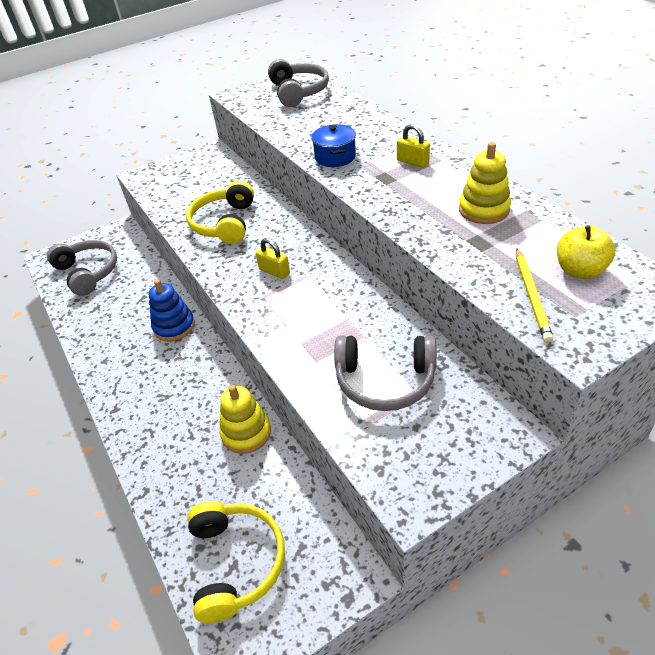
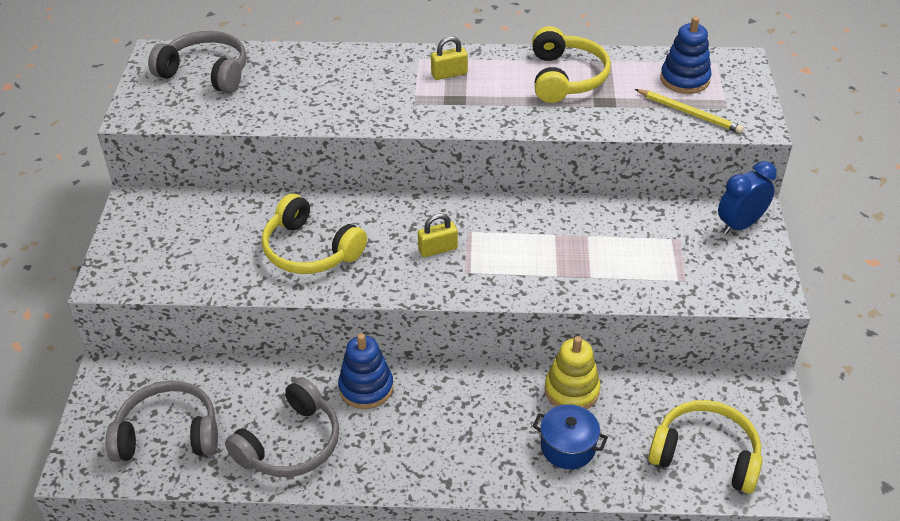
camera: 60 degrees left, 0 degrees up
(335, 157) = (379, 109): blue pot -> blue pot (568, 447)
(385, 380) = (648, 249): grey headphones -> grey headphones (291, 444)
(484, 209) = (566, 77): yellow stacking toy -> yellow headphones
(484, 430) = (740, 225): none -> blue clock
(579, 270) = (684, 79): yellow apple -> blue stacking toy

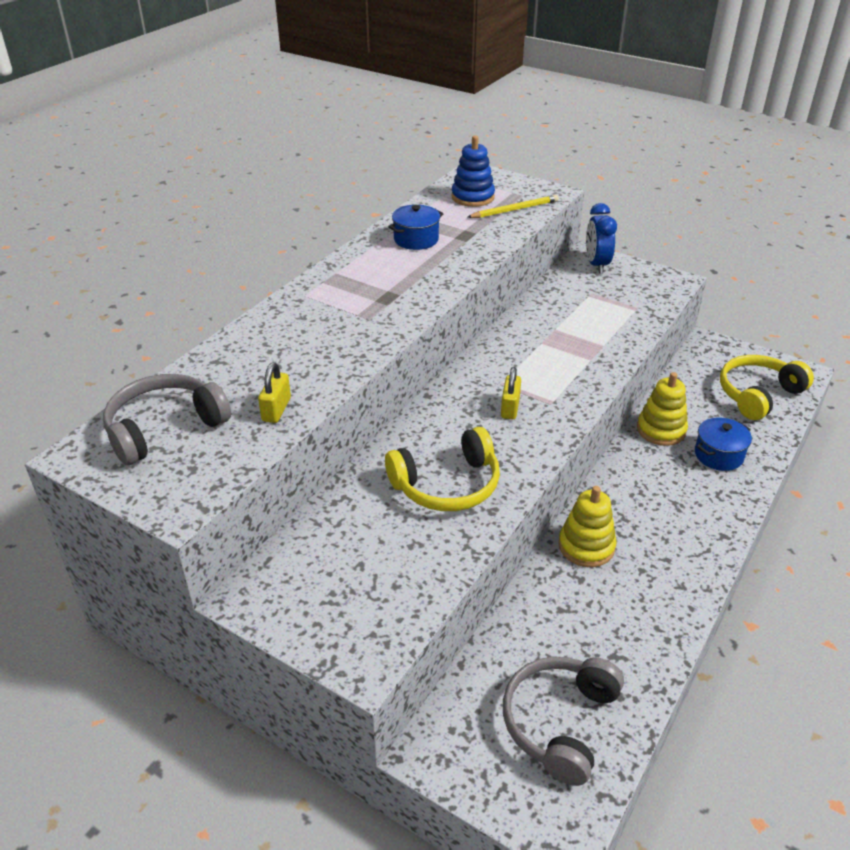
camera: 60 degrees left, 5 degrees down
(291, 444) = (627, 624): grey headphones -> none
(366, 387) = (586, 546): blue stacking toy -> yellow stacking toy
(449, 74) = (347, 288): yellow padlock -> yellow padlock (276, 409)
(566, 77) = (416, 239): yellow headphones -> blue pot

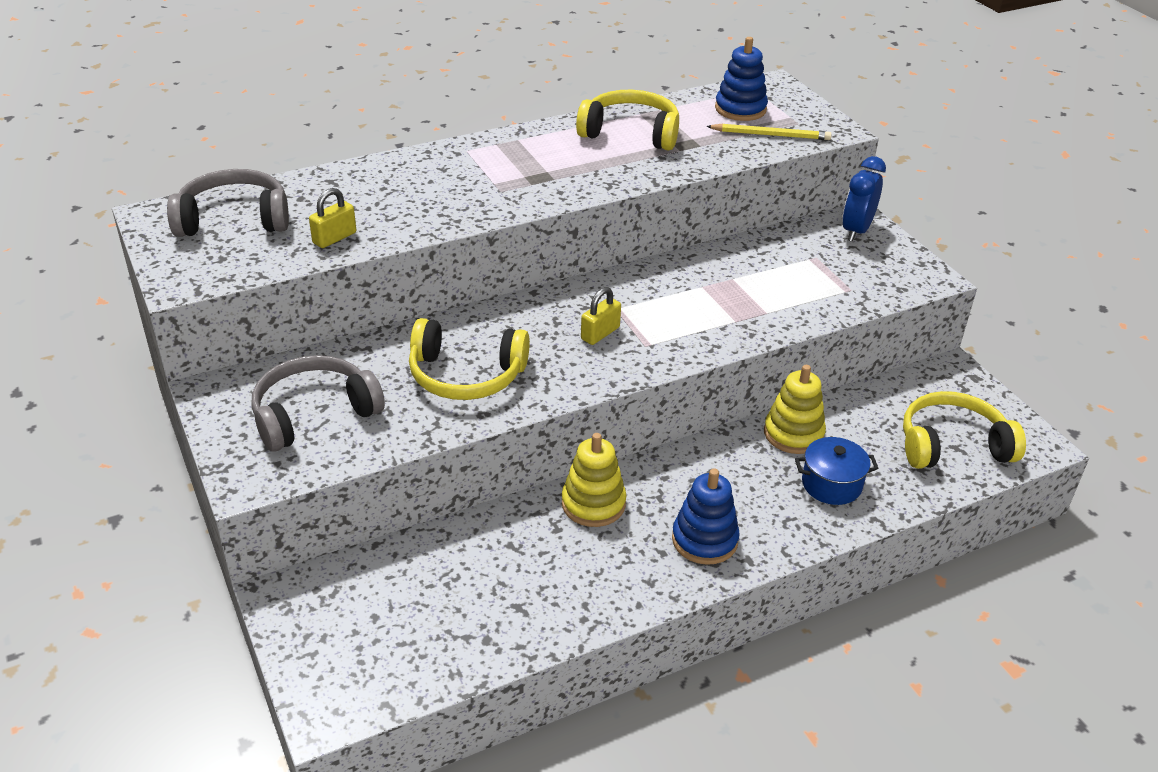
camera: 30 degrees right, 0 degrees up
(416, 239) = (630, 133): blue pot -> yellow headphones
(560, 722) = (410, 632): grey headphones -> grey headphones (314, 414)
(684, 535) = (704, 540): none -> blue stacking toy

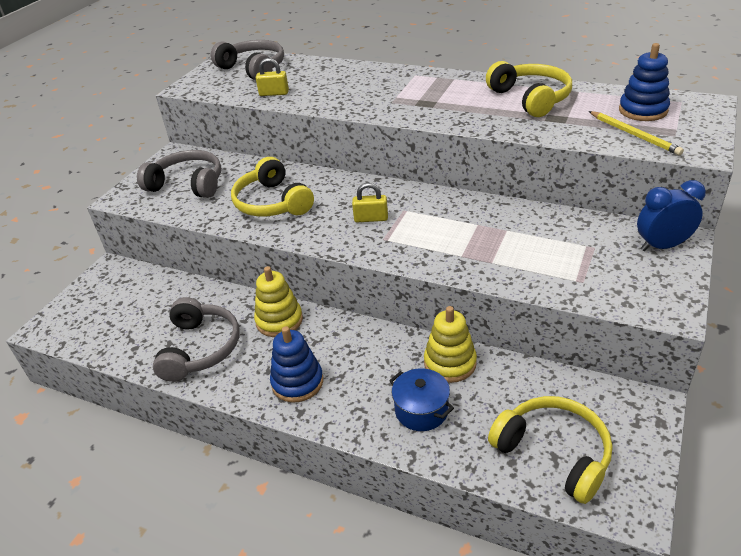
camera: 55 degrees right, 0 degrees up
(560, 585) = (200, 348): none -> grey headphones

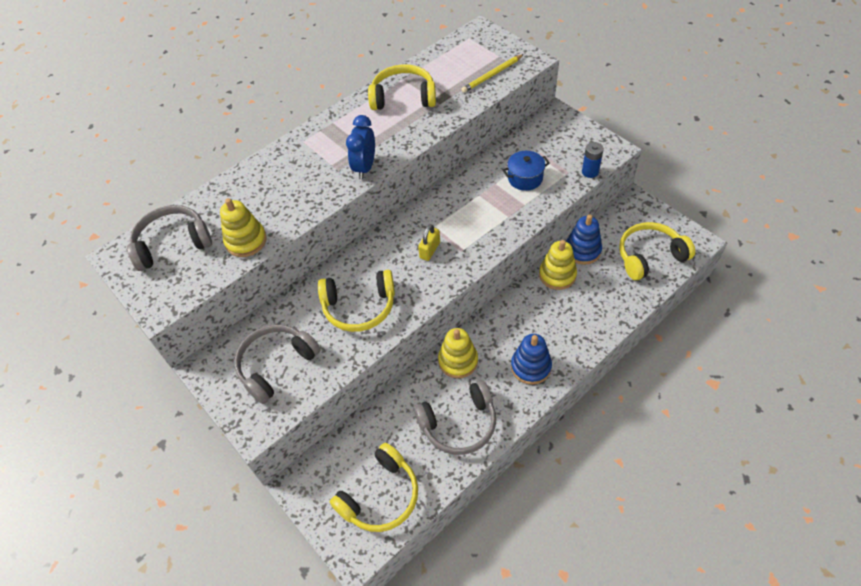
camera: 65 degrees left, 15 degrees up
(106, 322) = (380, 496): none -> yellow headphones
(200, 348) = (459, 424): grey headphones -> grey headphones turned 135 degrees clockwise
(274, 93) = (246, 241): yellow padlock -> yellow stacking toy
(421, 410) = (590, 305): blue pot -> blue pot (525, 178)
(602, 300) = (590, 172): none -> blue battery
(634, 135) = (492, 75): yellow pencil -> yellow pencil turned 150 degrees clockwise
(643, 110) = (465, 58): blue stacking toy -> blue stacking toy (582, 250)
(662, 246) = (557, 124): blue clock -> blue clock (365, 167)

